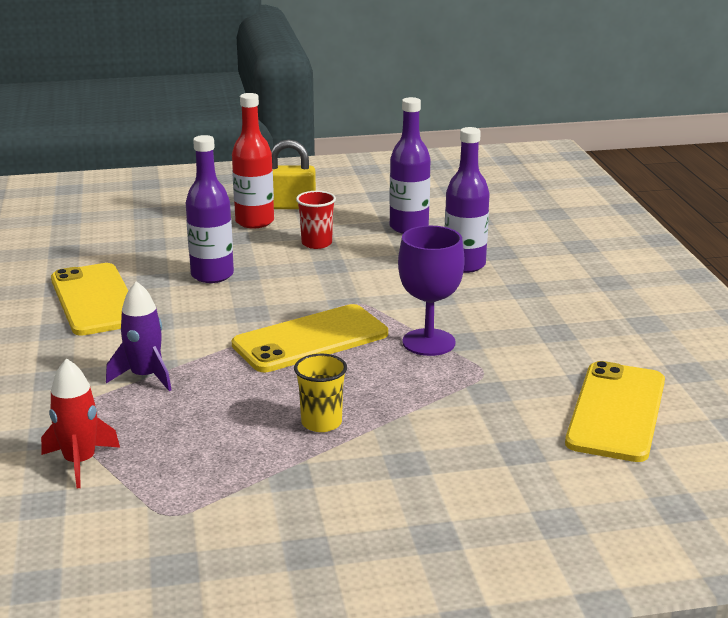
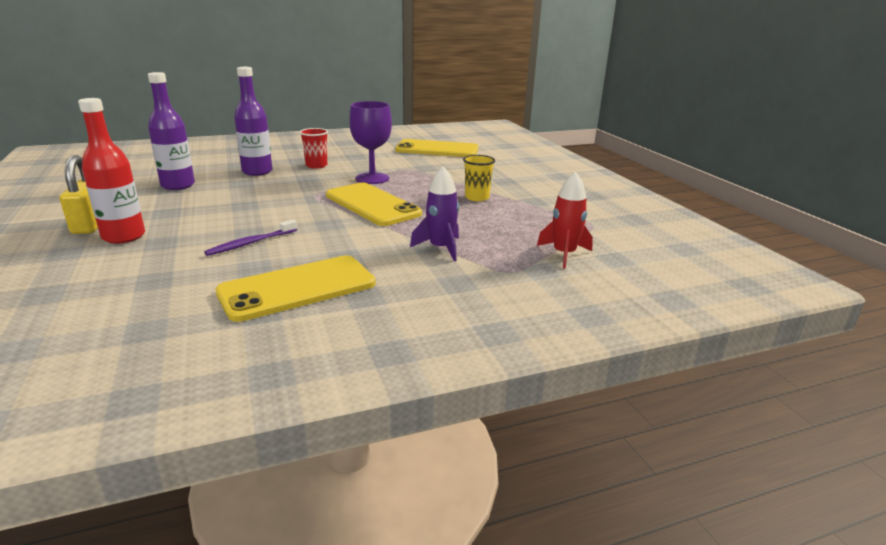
camera: 100 degrees left, 0 degrees up
(212, 275) = (251, 243): purple bottle -> purple toothbrush
(316, 243) = (195, 211): red cup -> red cup (316, 165)

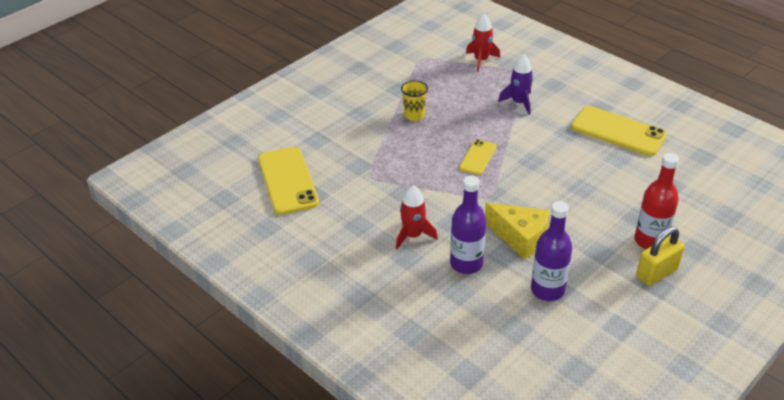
camera: 115 degrees left, 15 degrees up
(245, 192) = (520, 237): none -> yellow cheese
(251, 243) = (594, 178): purple toothbrush -> none
(316, 165) = (413, 235): red cup -> red rocket
(372, 178) = (418, 183): purple goblet -> none
(372, 205) = (478, 157): yellow phone -> yellow phone, size x0.55

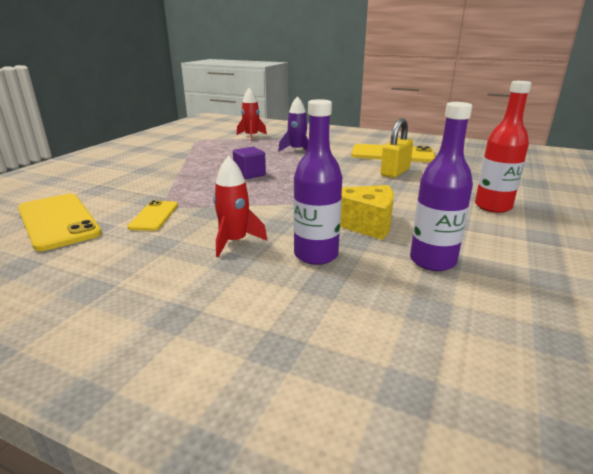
camera: 20 degrees left, 15 degrees down
(414, 115) = (203, 165): yellow cup -> none
(454, 142) = (249, 174): none -> purple cube
(478, 157) = (279, 180): yellow phone -> yellow phone (154, 216)
(656, 273) = (528, 227): yellow padlock -> yellow padlock (395, 172)

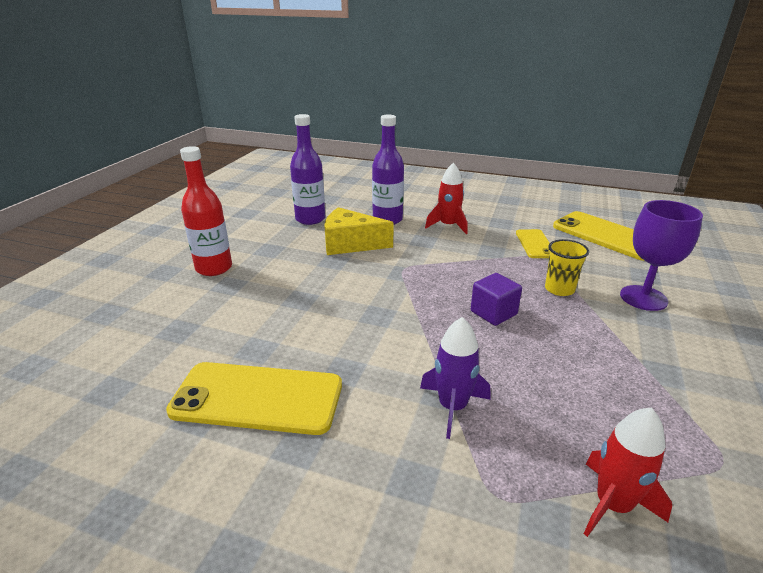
camera: 175 degrees right, 5 degrees up
(130, 177) = (643, 298): none -> purple goblet
(185, 183) = (559, 289): none -> yellow cup
(395, 172) = (284, 329): yellow padlock -> none

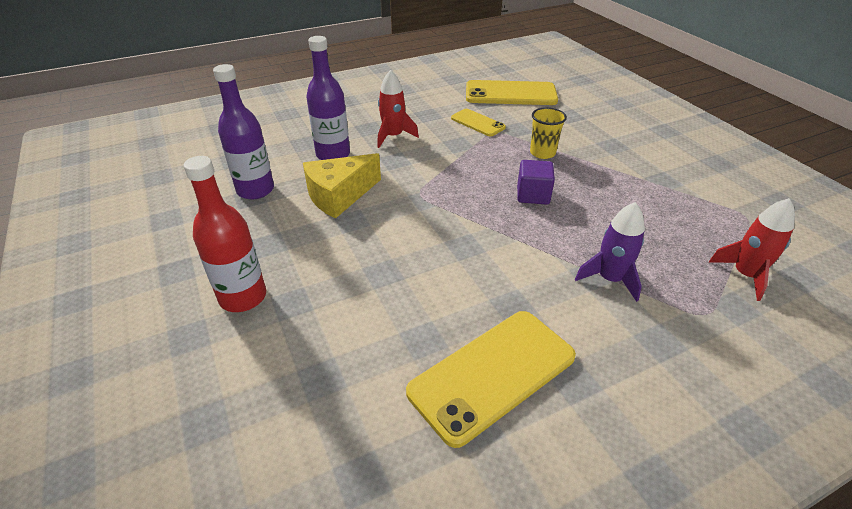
camera: 45 degrees left, 10 degrees up
(643, 298) = (591, 134): purple goblet -> none

